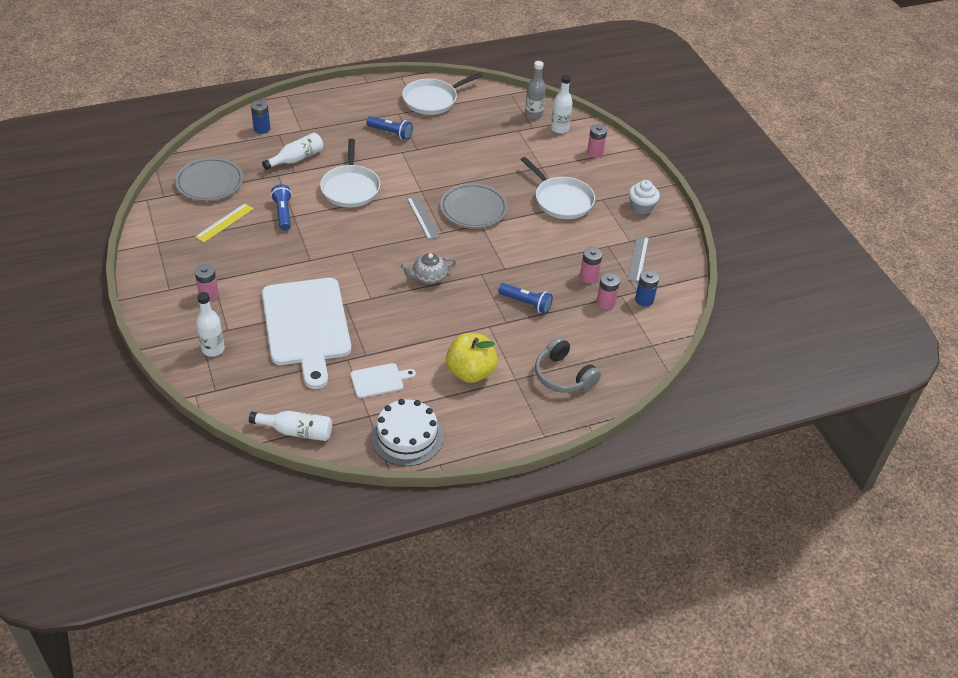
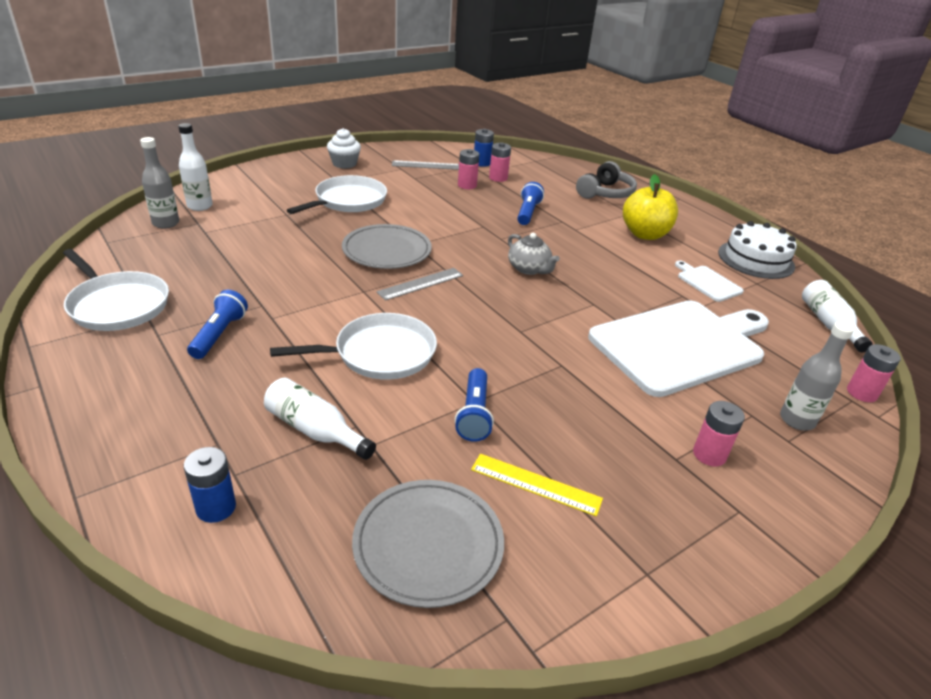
camera: 105 degrees left, 10 degrees down
(213, 349) = (797, 420): white bottle -> grey bottle
(283, 213) = (474, 414): blue flashlight -> blue flashlight turned 60 degrees counterclockwise
(595, 152) = (250, 186): pink battery -> pink battery (861, 393)

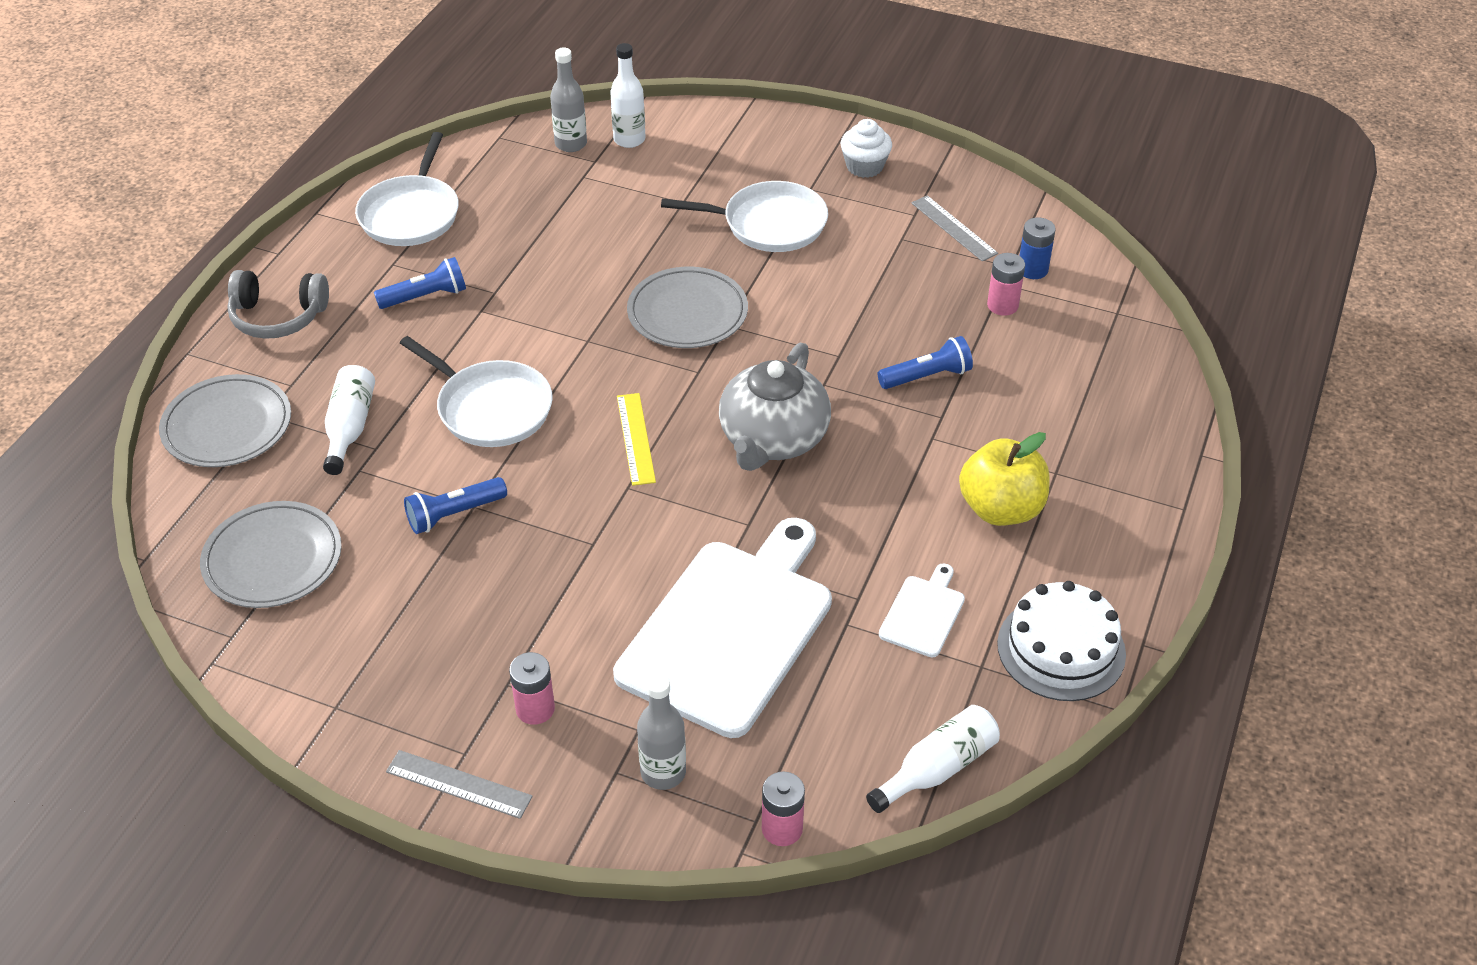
camera: 60 degrees right, 10 degrees up
(216, 507) = (227, 426): blue battery -> grey plate
(421, 284) = (645, 372): grey ruler -> grey ruler (458, 784)
(467, 185) = (940, 290): pink battery -> none
(529, 269) = (773, 439): grey teapot -> grey teapot, size x1.77
(535, 484) = (391, 595): yellow ruler -> yellow ruler (635, 438)
(605, 193) = (1094, 424): grey headphones -> grey headphones (278, 316)
(681, 345) = (730, 630): white cutting board -> white cutting board turned 90 degrees counterclockwise

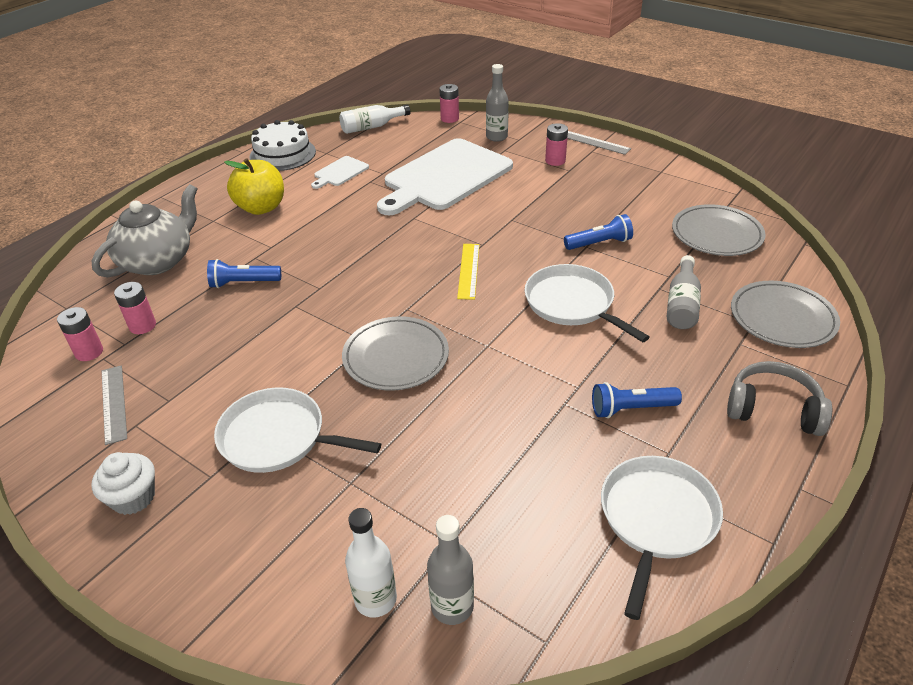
camera: 165 degrees left, 5 degrees down
(350, 427) = (682, 304): white bottle -> grey bottle
(773, 439) = (375, 259): grey teapot -> grey teapot (158, 261)
(1032, 269) = (89, 352): blue battery -> pink battery

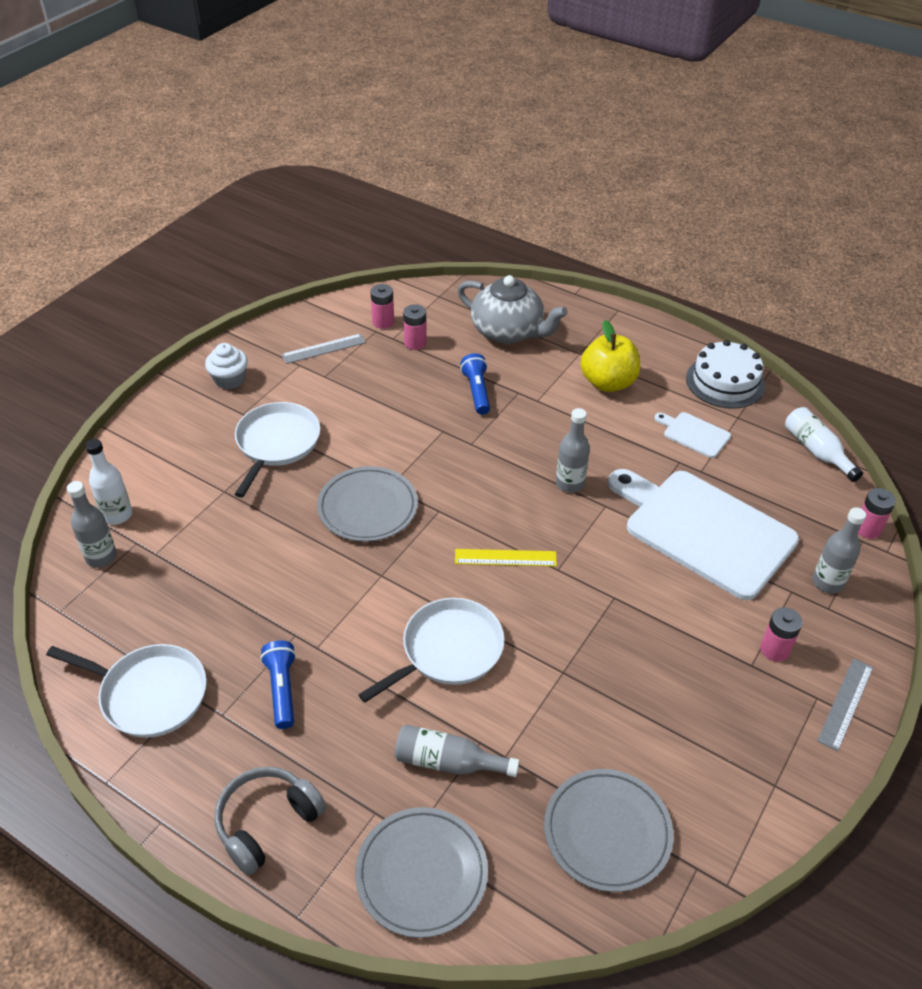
camera: 85 degrees right, 5 degrees up
(385, 234) = (570, 484): none -> grey bottle
(599, 243) = (570, 686): blue flashlight -> none
(773, 409) = (267, 823): grey headphones -> grey headphones turned 150 degrees counterclockwise

